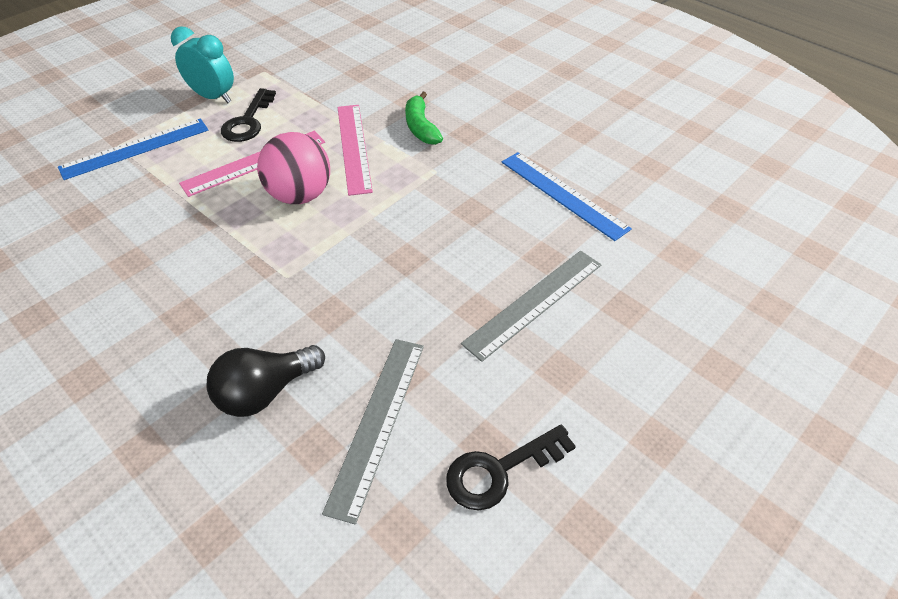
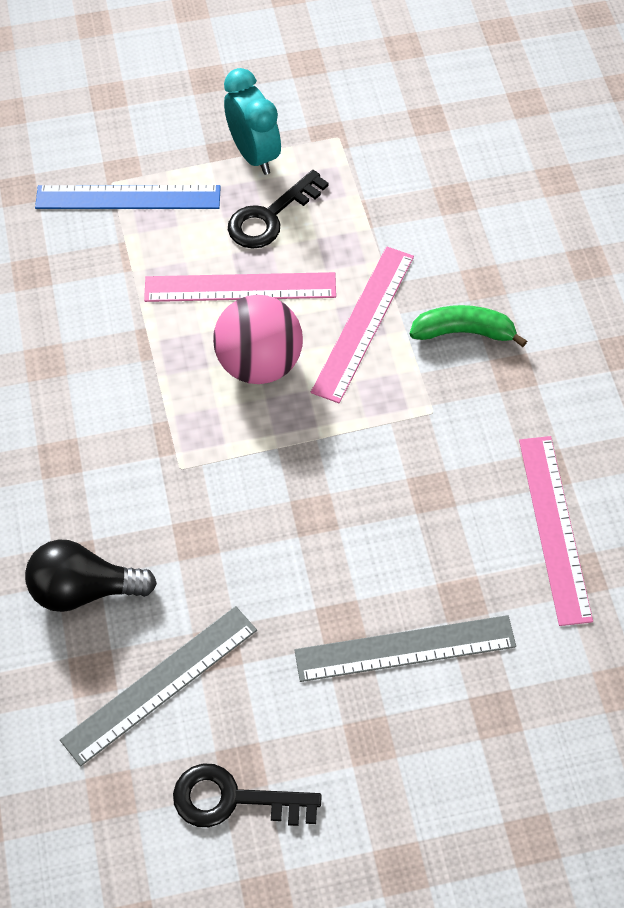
camera: 35 degrees right, 10 degrees up
(421, 127) = (464, 332): green banana -> green banana turned 75 degrees clockwise
(563, 194) = (554, 528): blue ruler -> pink ruler

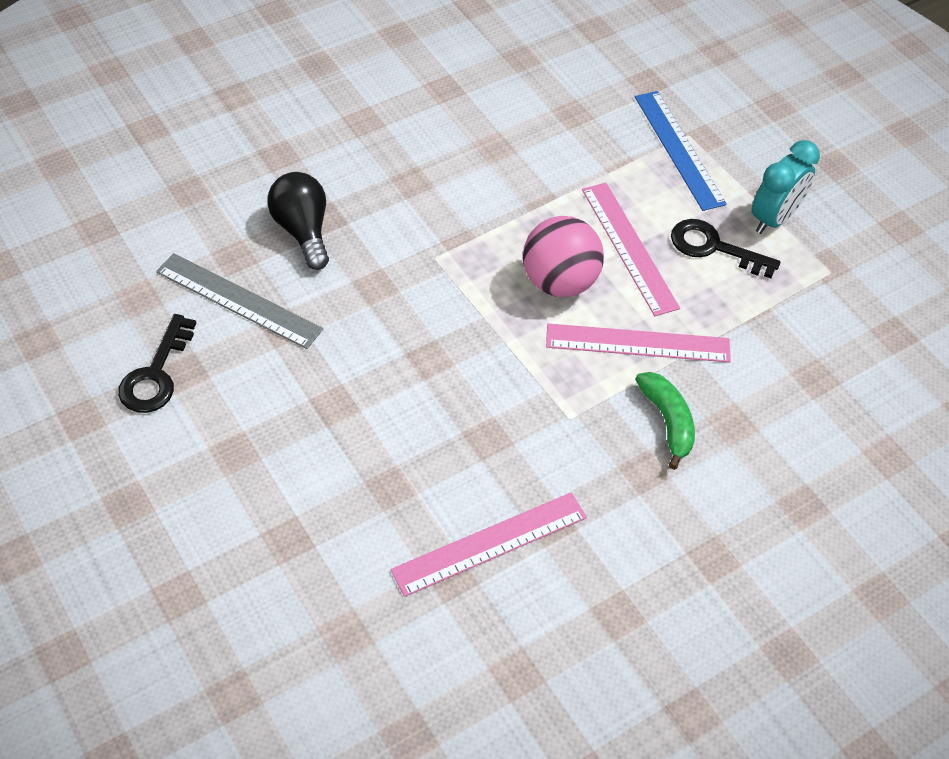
camera: 65 degrees right, 5 degrees down
(233, 799) = (156, 374): black key -> black key turned 150 degrees counterclockwise
(405, 648) = (326, 456): grey ruler -> none

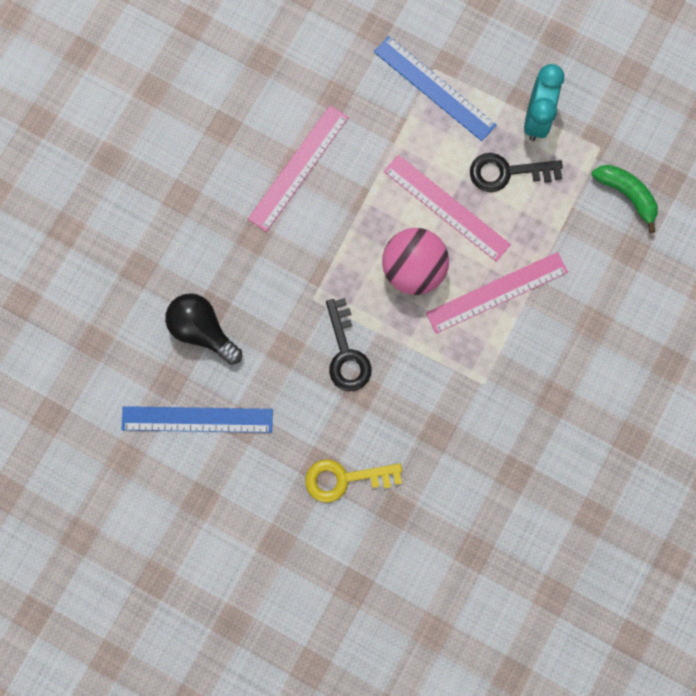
camera: 25 degrees left, 25 degrees up
(156, 374) = (181, 514): black key -> black key (346, 353)
(239, 300) = (197, 419): grey ruler -> blue ruler
(353, 429) = (344, 479): none -> yellow key
(490, 543) = (484, 513): pink ruler -> pink ruler (298, 168)
(667, 421) = (550, 348): green banana -> green banana (626, 195)

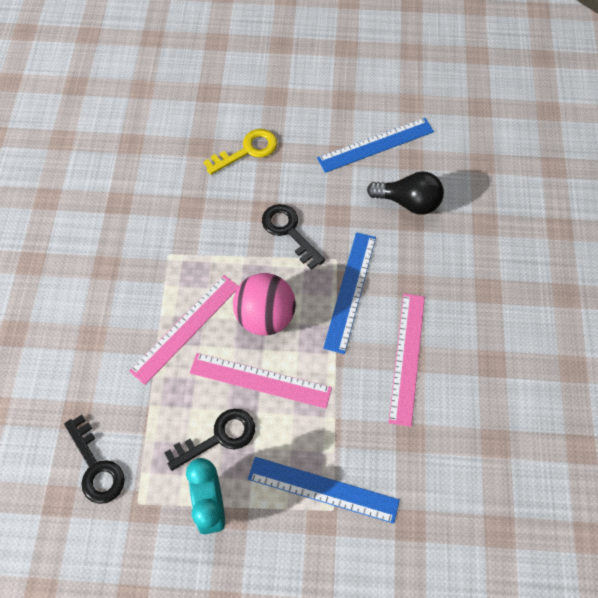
camera: 155 degrees right, 15 degrees down
(317, 258) = (350, 291): none -> blue ruler
(626, 195) = (96, 467): green banana -> black key

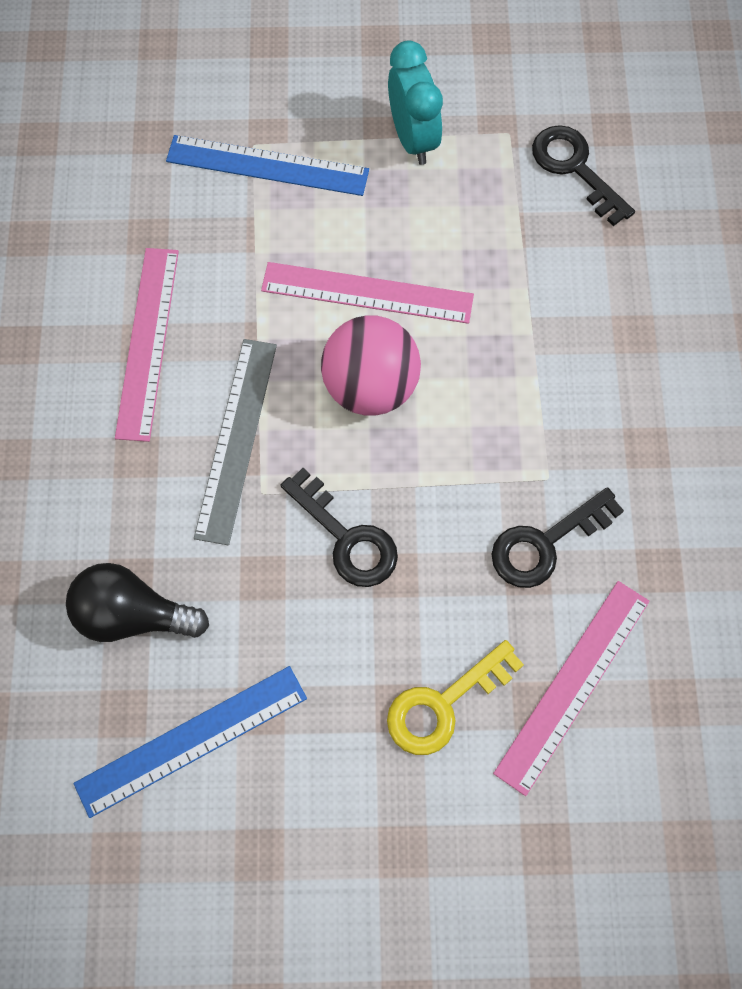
camera: 175 degrees right, 5 degrees up
(186, 328) = (492, 359): pink ruler -> pink ruler (572, 685)
(219, 437) = (416, 215): black key -> black key (545, 543)
(350, 291) = (236, 439): blue ruler -> grey ruler

